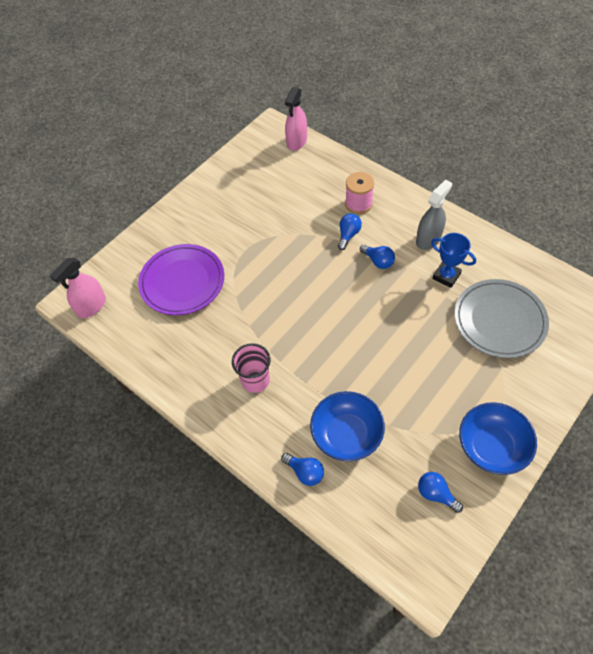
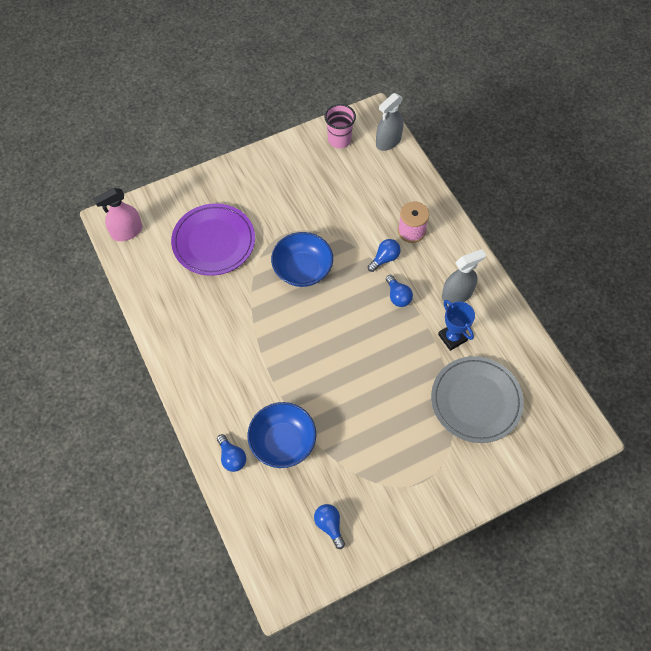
camera: 20 degrees right, 5 degrees up
(255, 380) = (231, 360): pink cup -> pink cup (339, 140)
(297, 141) = (388, 141): pink spray bottle -> grey spray bottle
(491, 446) = (400, 508): blue bowl -> blue bowl (302, 269)

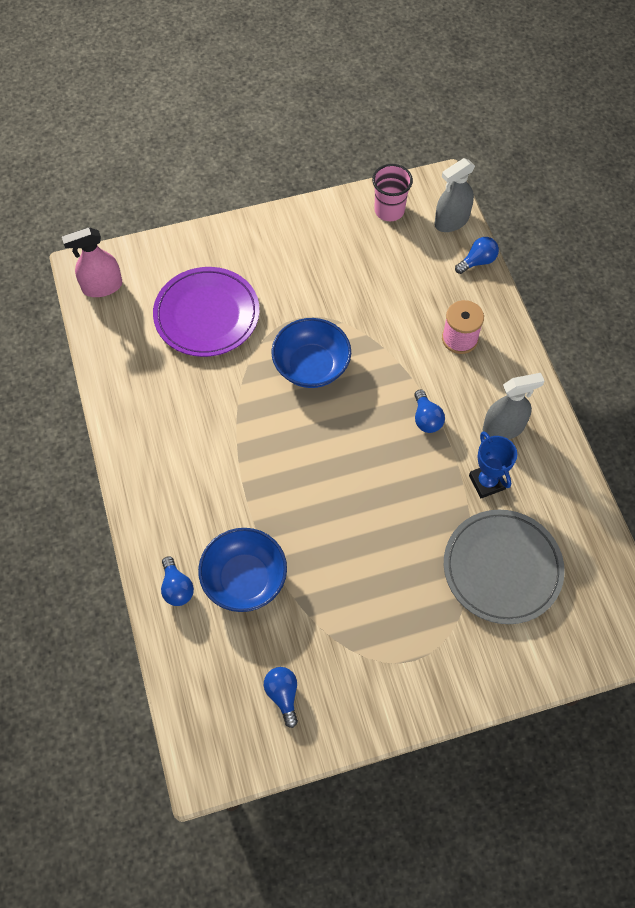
camera: 10 degrees right, 0 degrees up
(384, 258) = (418, 368): blue light bulb -> blue light bulb (477, 261)

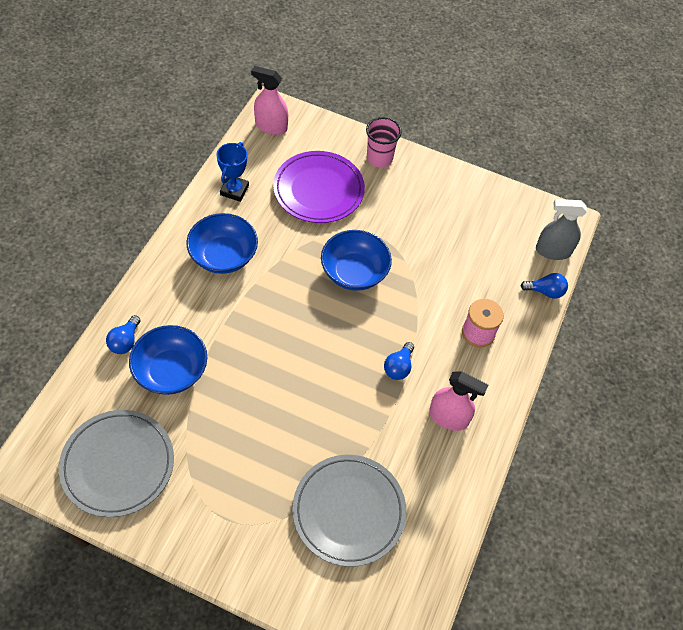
camera: 35 degrees right, 5 degrees down
(184, 441) = (223, 256): none -> blue bowl
(283, 695) = (118, 464): blue light bulb -> grey plate
(389, 210) = (513, 212): pink cup -> pink cup (379, 158)
(487, 482) = (398, 444): blue trophy -> blue trophy (234, 190)
(503, 428) = (448, 417): grey spray bottle -> pink spray bottle

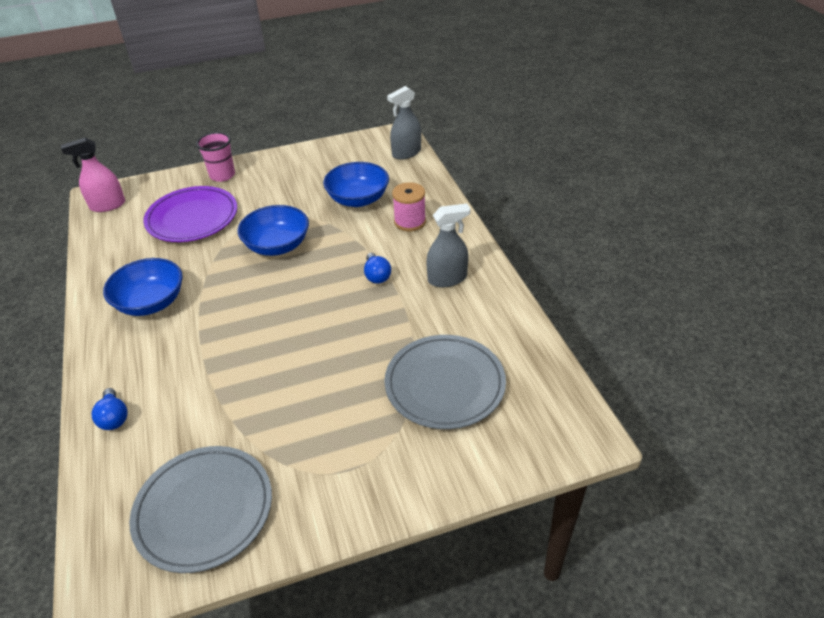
camera: 35 degrees left, 15 degrees down
(171, 371) = (184, 406): blue bowl -> blue bowl (358, 199)
(234, 190) = (116, 258): blue trophy -> none
(448, 417) = (447, 279): pink spray bottle -> grey spray bottle
(545, 291) = (427, 175): blue light bulb -> none

